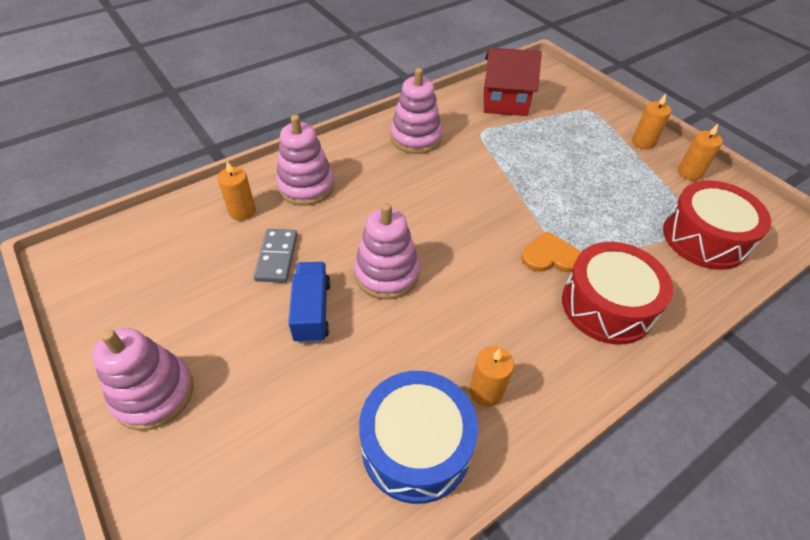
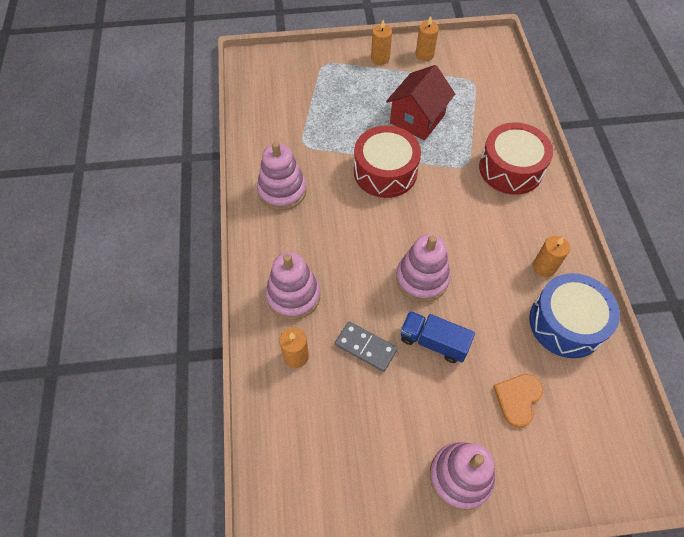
camera: 60 degrees left, 10 degrees up
(504, 102) = (278, 109): red house -> red house (417, 119)
(550, 256) = (456, 174): orange heart -> orange heart (518, 399)
(704, 238) = (484, 87): red drum -> red drum (385, 172)

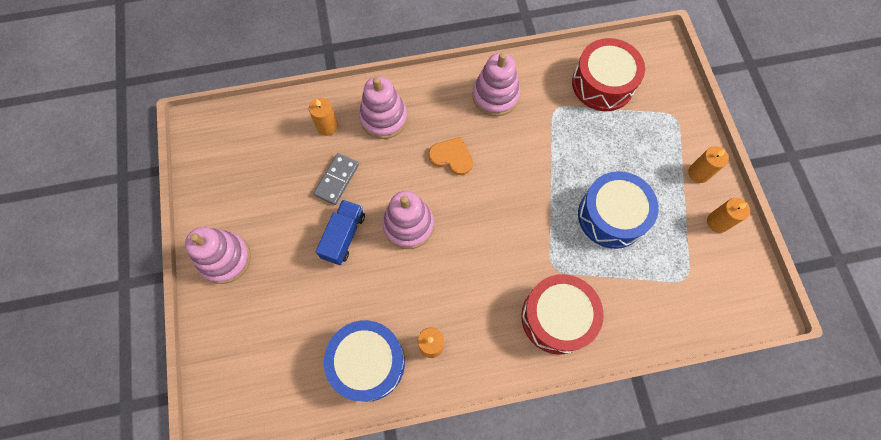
camera: 85 degrees right, 10 degrees up
(385, 172) = (532, 186): red drum -> red drum (603, 84)
(417, 119) = (611, 216): red house -> blue drum
(518, 399) = (290, 310): orange heart -> orange heart (451, 157)

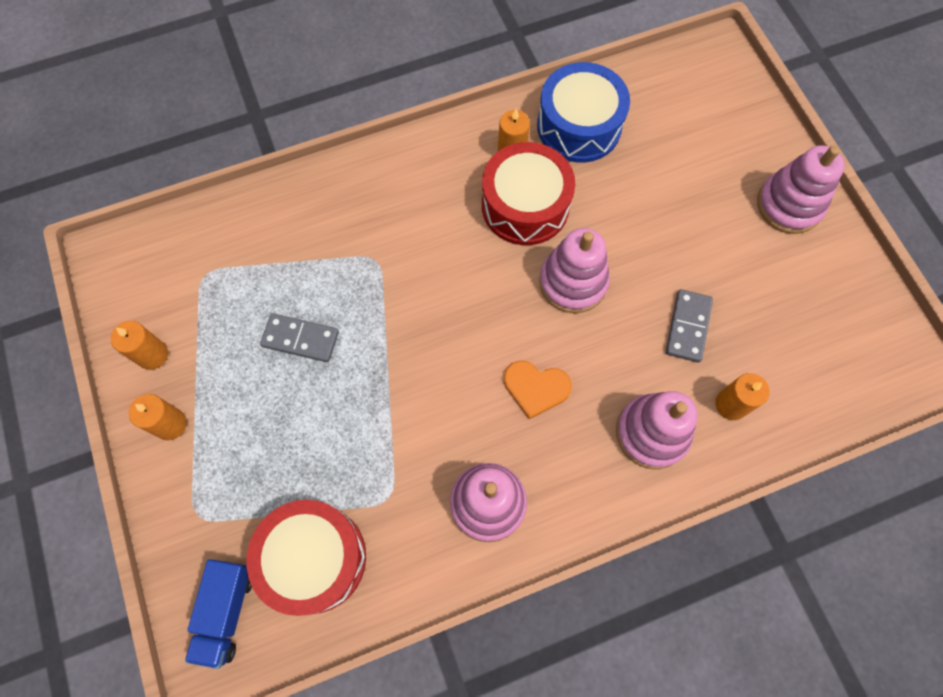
camera: 170 degrees right, 0 degrees up
(343, 236) = (652, 255): blue truck -> blue truck (226, 612)
(557, 317) = (367, 204): red drum -> red drum (525, 206)
(611, 216) = (300, 339): blue drum -> grey domino

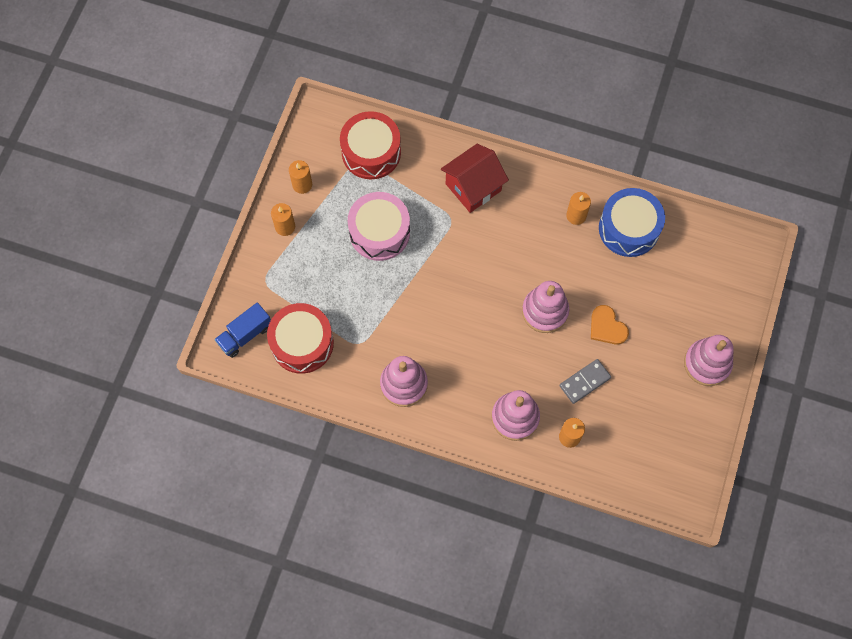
camera: 40 degrees right, 0 degrees up
(300, 339) = (379, 232): grey domino -> pink drum
(370, 205) = (473, 187): none -> red house
(525, 206) = (557, 251): red drum -> red drum (371, 152)
(536, 388) = (476, 349): orange heart -> orange heart (607, 327)

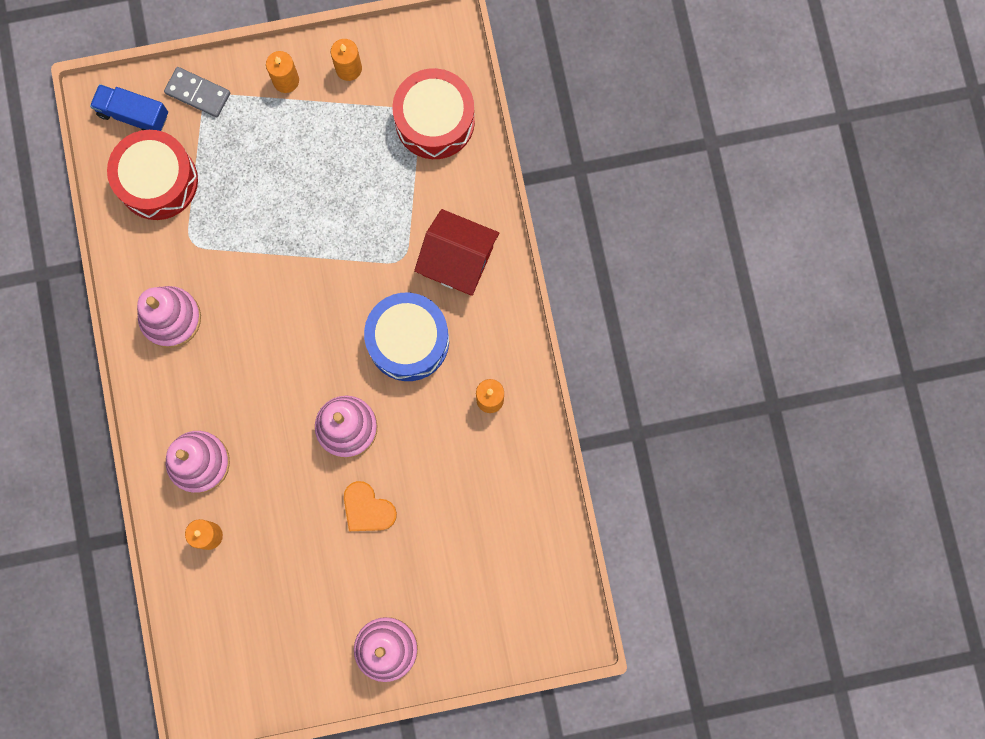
camera: 60 degrees right, 10 degrees up
(379, 232) = (339, 188): pink drum -> none
(585, 382) = (285, 518): grey domino -> grey domino (197, 93)
(607, 327) = (367, 509): orange heart -> orange heart turned 75 degrees counterclockwise
(629, 228) = (509, 470): blue drum -> blue drum (408, 341)

